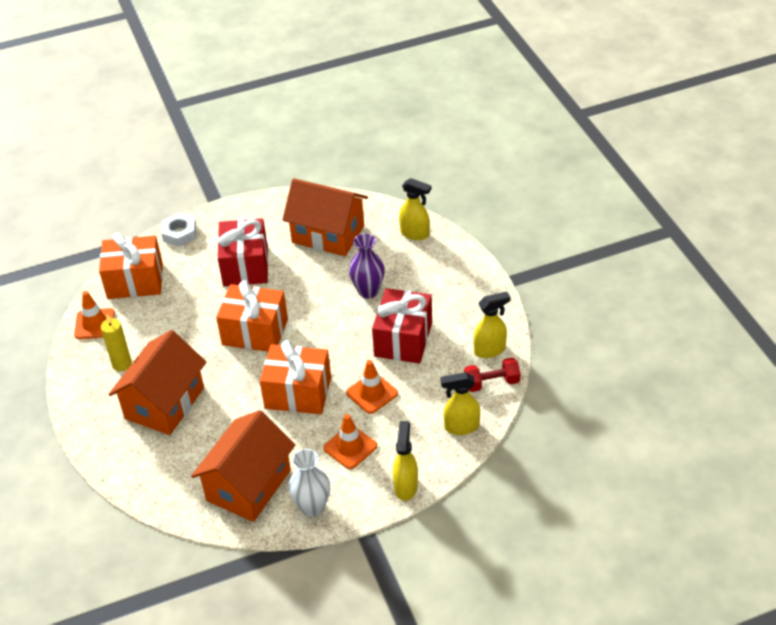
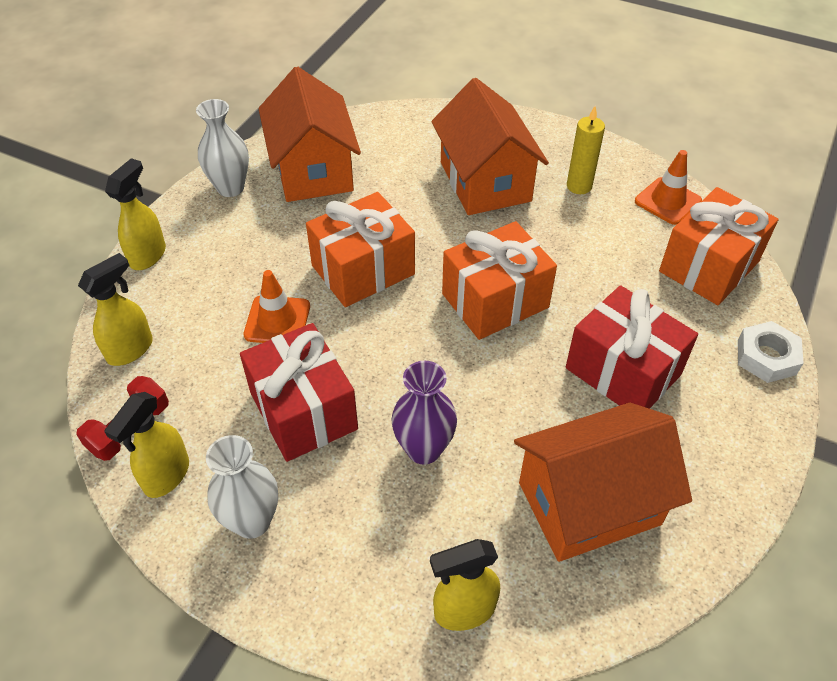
camera: 135 degrees right, 5 degrees up
(350, 447) = (245, 255): orange traffic cone -> none
(406, 486) = (148, 255): yellow spray bottle -> yellow spray bottle turned 120 degrees counterclockwise
(467, 309) = (252, 521): none -> white vase

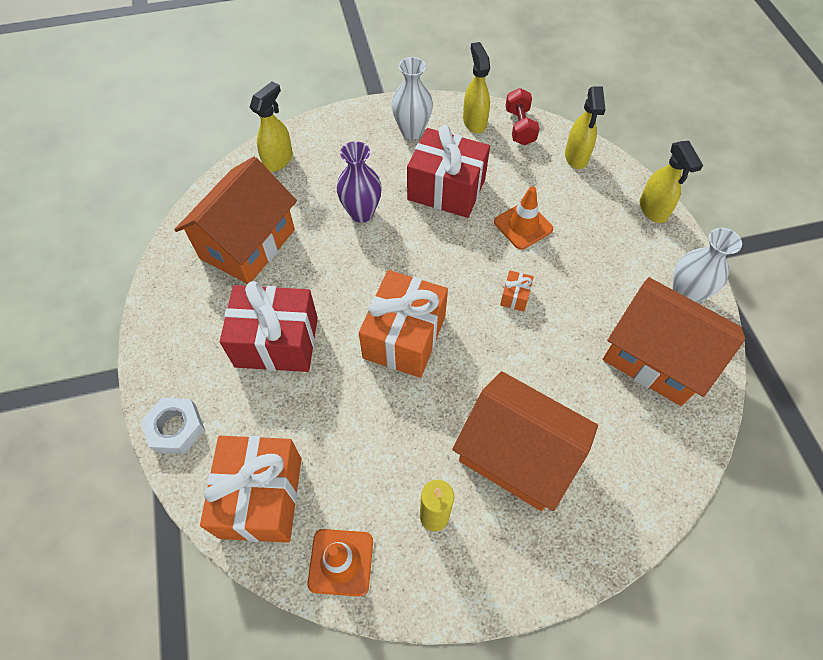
camera: 140 degrees right, 10 degrees up
(363, 270) = (515, 296): orange gift -> orange gift, size x0.41

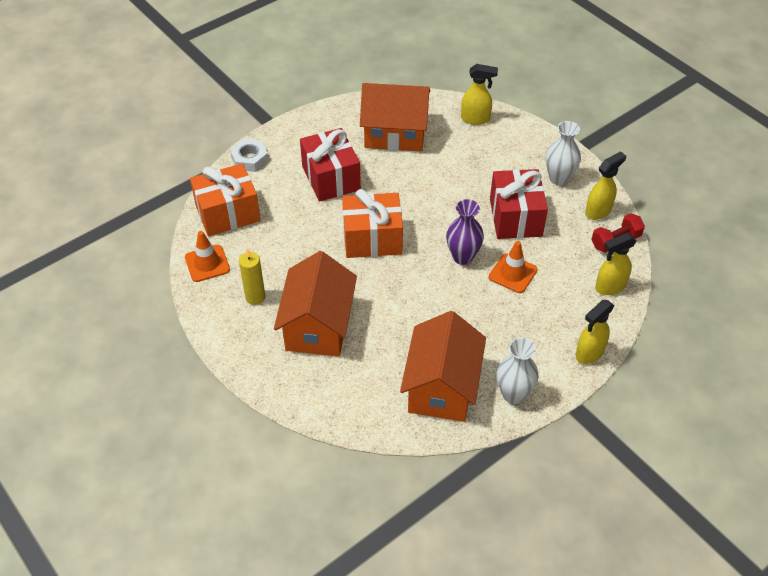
camera: 65 degrees right, 10 degrees down
(361, 213) = (460, 179): purple vase -> purple vase (462, 257)
(515, 296) = (443, 288): orange gift -> none

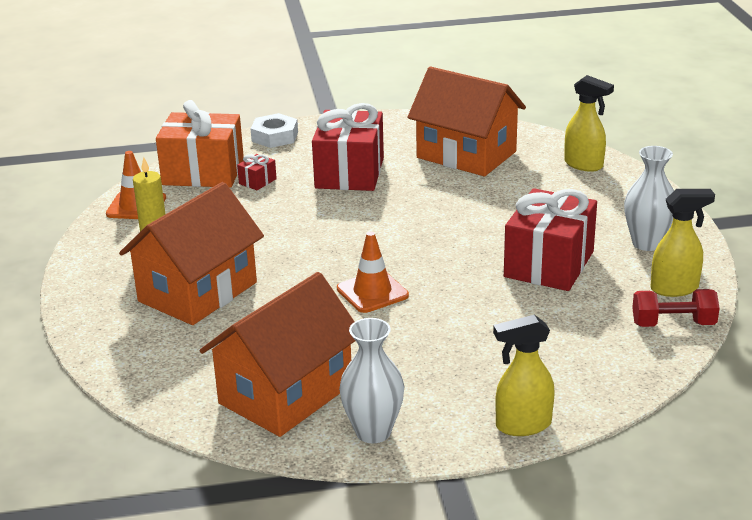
camera: 30 degrees right, 20 degrees down
(274, 208) = (257, 181): none -> red gift
(372, 239) = (343, 235): orange gift -> none
(462, 257) = (440, 281): purple vase -> none
(512, 273) = (492, 315): orange traffic cone -> orange traffic cone (372, 292)
(610, 287) = (620, 367): yellow spray bottle -> none

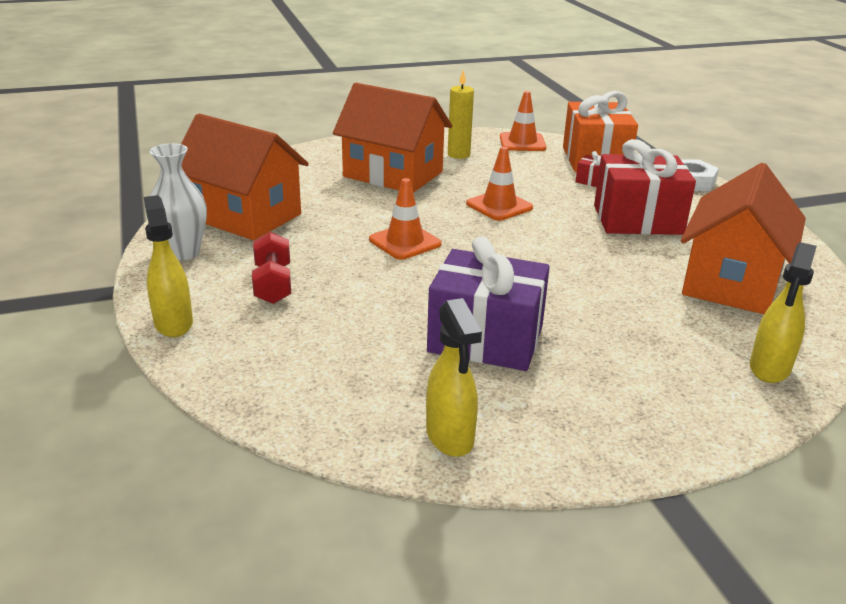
camera: 80 degrees right, 0 degrees up
(302, 235) = (499, 206): none -> orange traffic cone
(549, 264) = (485, 339): red gift -> purple gift
(646, 243) = (565, 417): white vase -> none
(673, 324) = (361, 431): red dumbbell -> red dumbbell (273, 284)

